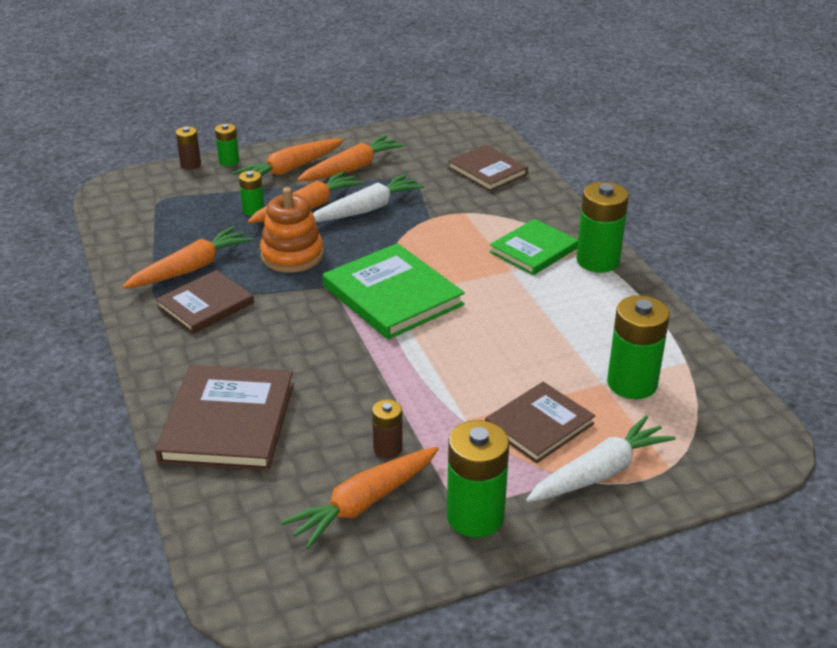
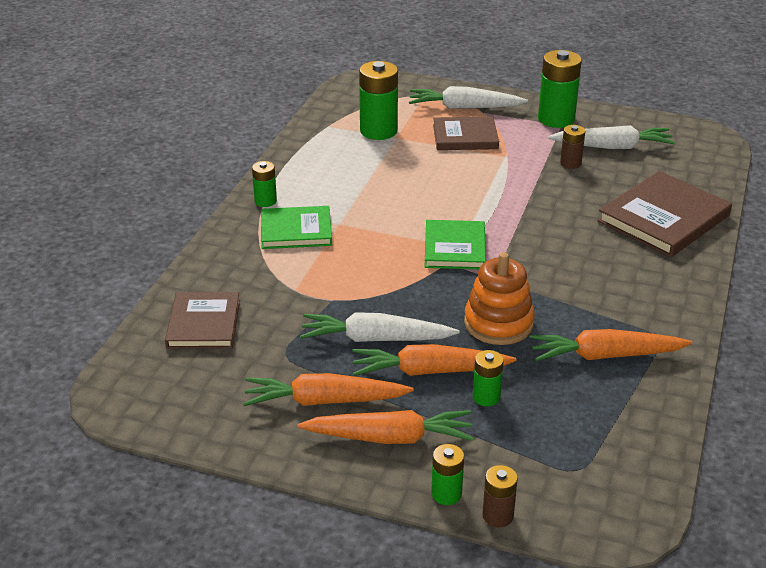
camera: 140 degrees left, 0 degrees up
(205, 305) = (618, 311): brown book -> none
(364, 503) = (612, 147): orange carrot -> white carrot
(392, 295) = (455, 248): green book -> green book, size x0.65
(598, 261) = (265, 201): green battery -> green battery, size x0.54

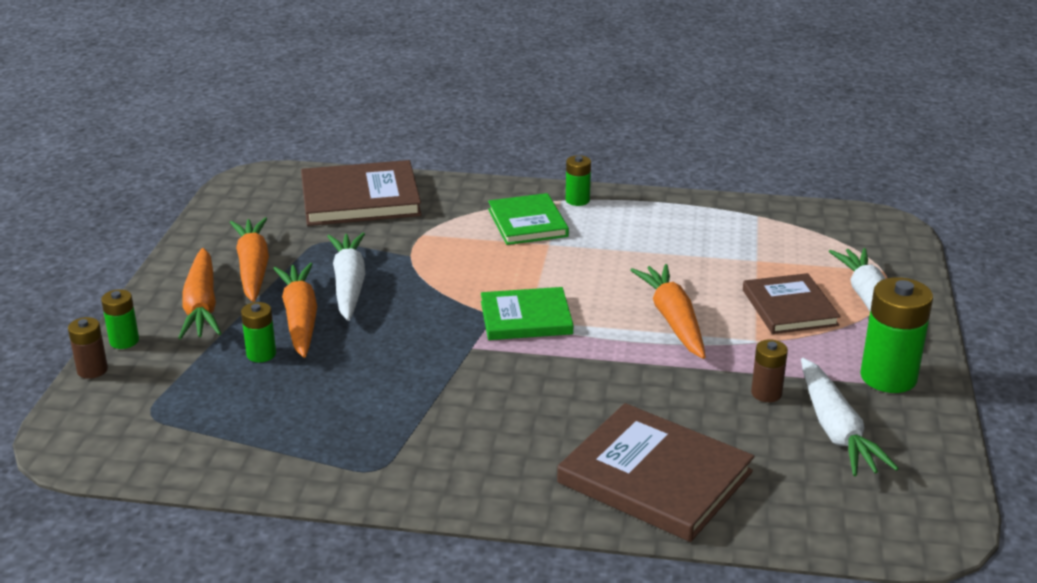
camera: 80 degrees right, 5 degrees down
(203, 323) = (360, 198): brown book -> brown book, size x1.53
(378, 131) = (766, 248): green battery -> none
(498, 323) = (387, 355): orange stacking toy -> none
(605, 355) = (337, 430): orange carrot -> orange carrot (673, 320)

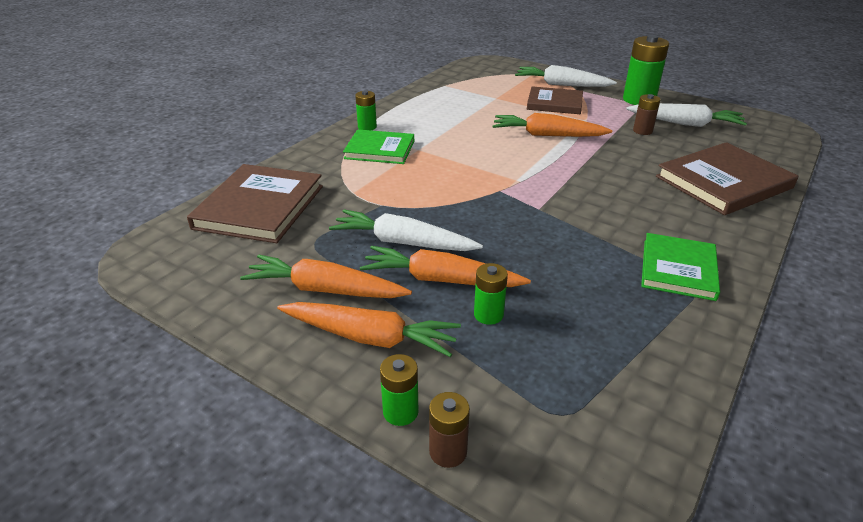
camera: 65 degrees left, 5 degrees up
(526, 318) = (512, 180): green book -> green book (678, 269)

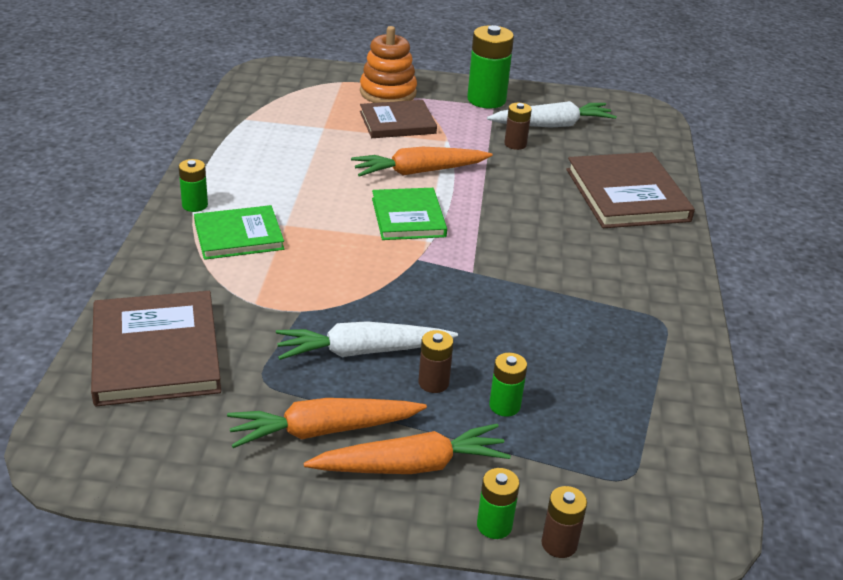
camera: 30 degrees left, 0 degrees up
(441, 280) = (433, 383): orange carrot -> brown battery
(562, 85) = (388, 92): white carrot -> orange stacking toy
(678, 269) = (640, 306): green book -> green book (408, 217)
(723, 182) = (627, 195): brown book -> brown book turned 45 degrees counterclockwise

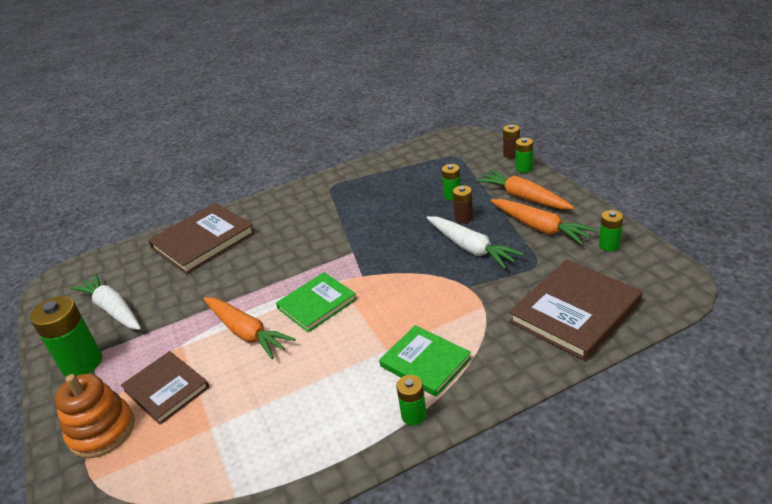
camera: 115 degrees left, 0 degrees up
(205, 460) = (609, 245): none -> green battery
(515, 144) = (161, 311): brown battery -> none

